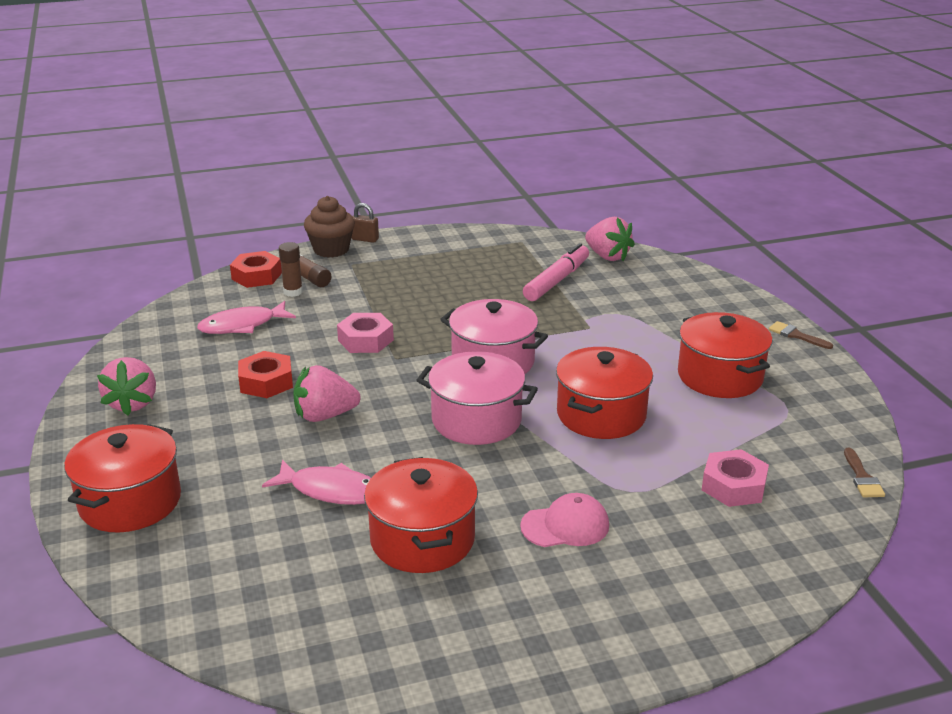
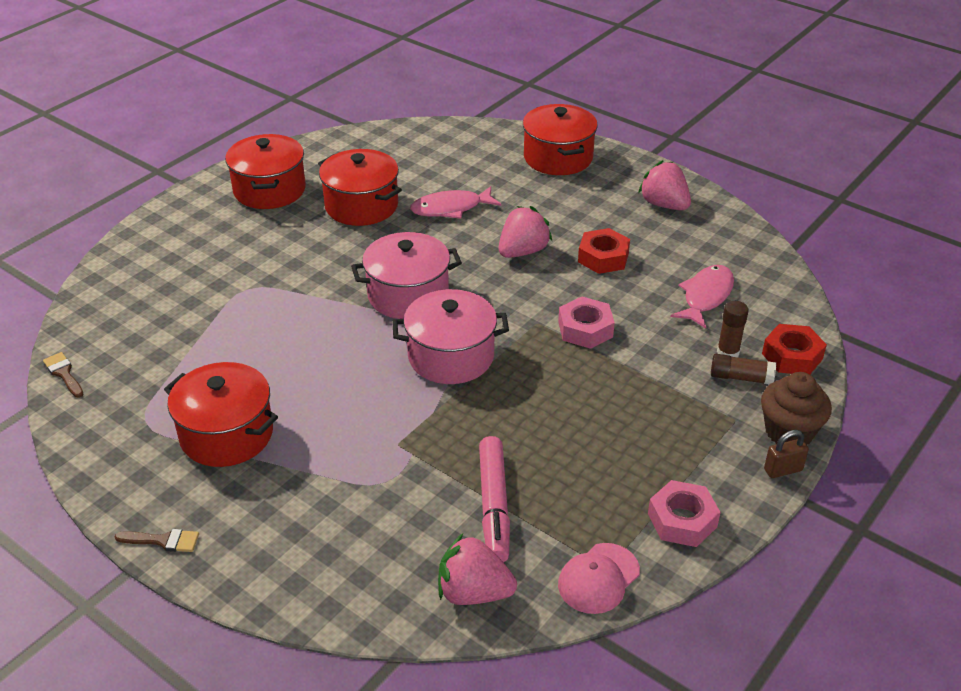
camera: 145 degrees right, 10 degrees up
(565, 526) = (277, 247): pink cap -> pink cap (598, 578)
(601, 415) = (312, 342): red pot -> red pot (269, 190)
(733, 486) = (170, 323): pink nut -> pink nut (682, 520)

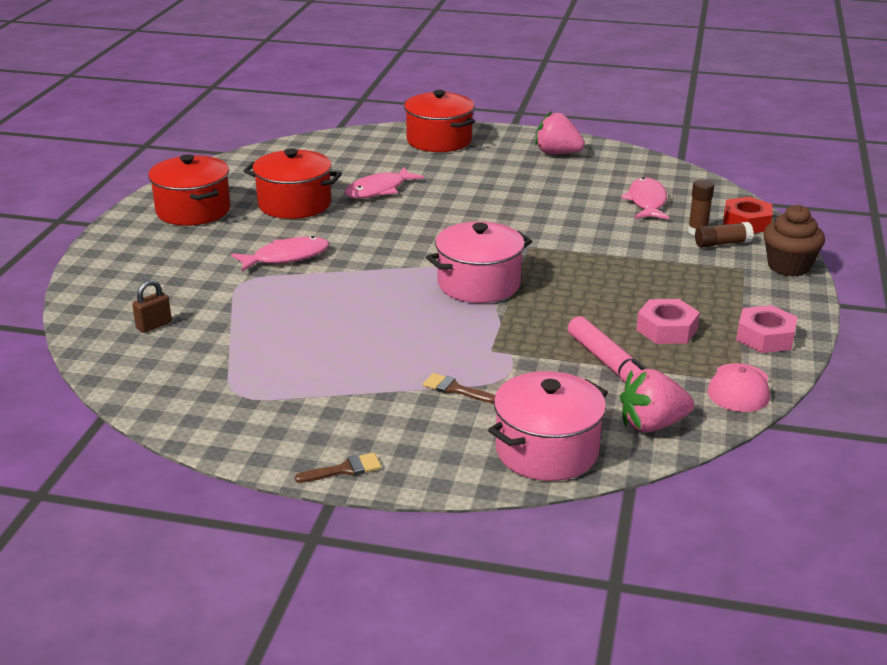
camera: 25 degrees left, 10 degrees down
(63, 373) = (116, 382): brown brush -> brown brush (455, 389)
(226, 434) = (328, 383): red pot -> none
(305, 270) = (286, 257): none -> pink fish
(408, 295) = (399, 253): pink pot -> pink pot (547, 451)
(522, 251) = (471, 205): pink strawberry -> none
(585, 329) = (573, 242): pink nut -> pink nut (666, 329)
(603, 257) = (541, 195): red nut -> none
(783, 470) = (807, 289): brown padlock -> brown padlock (154, 325)

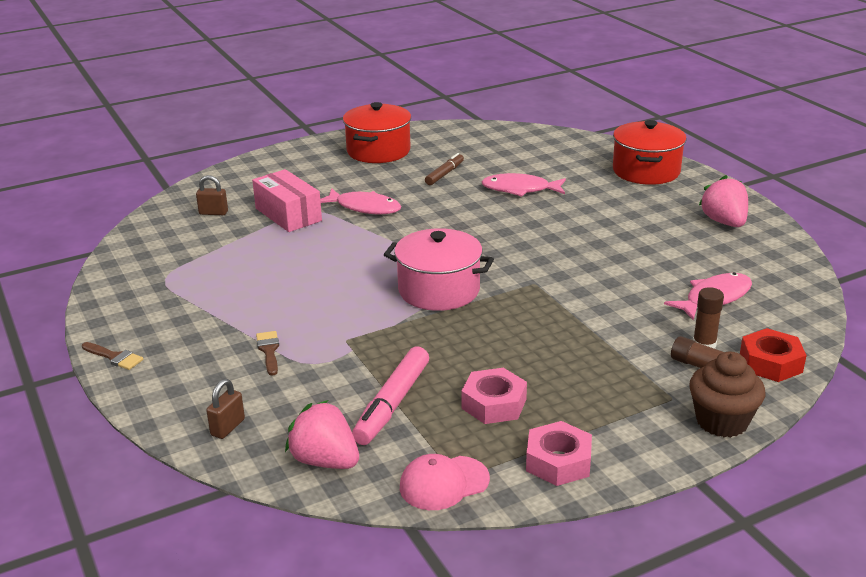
camera: 50 degrees right, 0 degrees up
(231, 293) = (288, 214): none -> pink box
(294, 204) = (444, 174): red pot -> brown marker
(547, 451) = (228, 427): pink pot -> brown padlock

